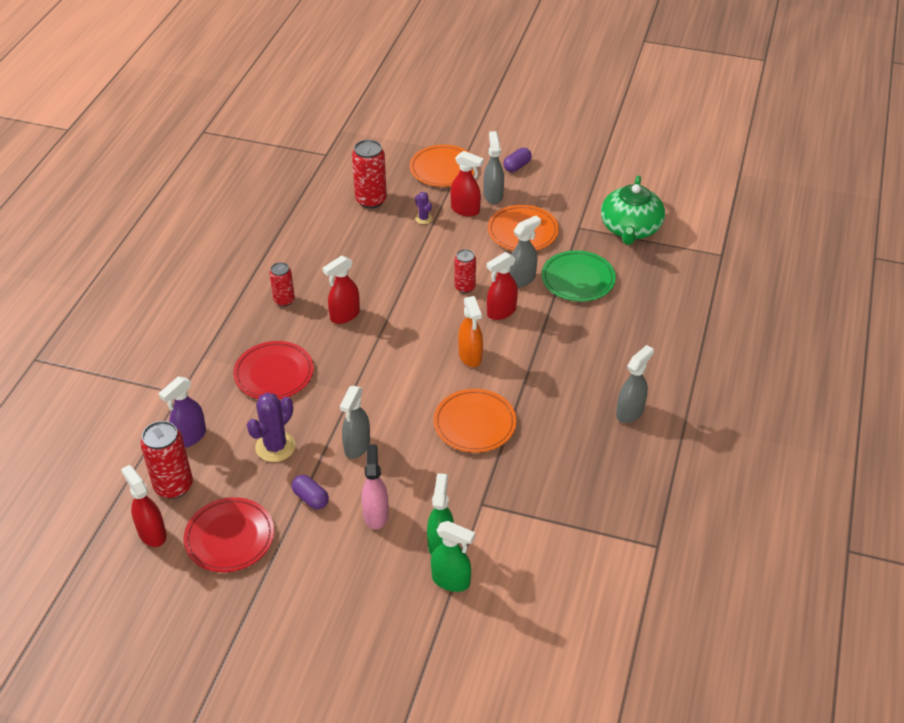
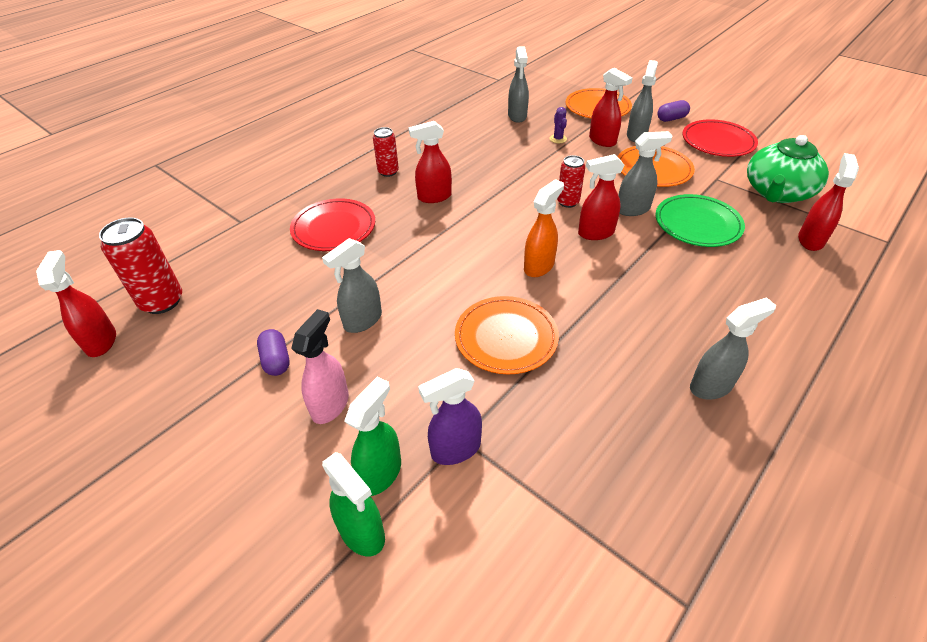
camera: 25 degrees right, 0 degrees up
(190, 437) = (215, 261): purple spray bottle -> purple spray bottle (455, 449)
(229, 537) = (165, 373): red plate -> red plate (718, 141)
(275, 447) = (283, 295): purple cactus -> none
(371, 200) = (517, 116): red can -> grey spray bottle
(470, 356) = (539, 266): orange spray bottle -> orange spray bottle turned 150 degrees counterclockwise
(666, 270) = (810, 240): none -> red spray bottle

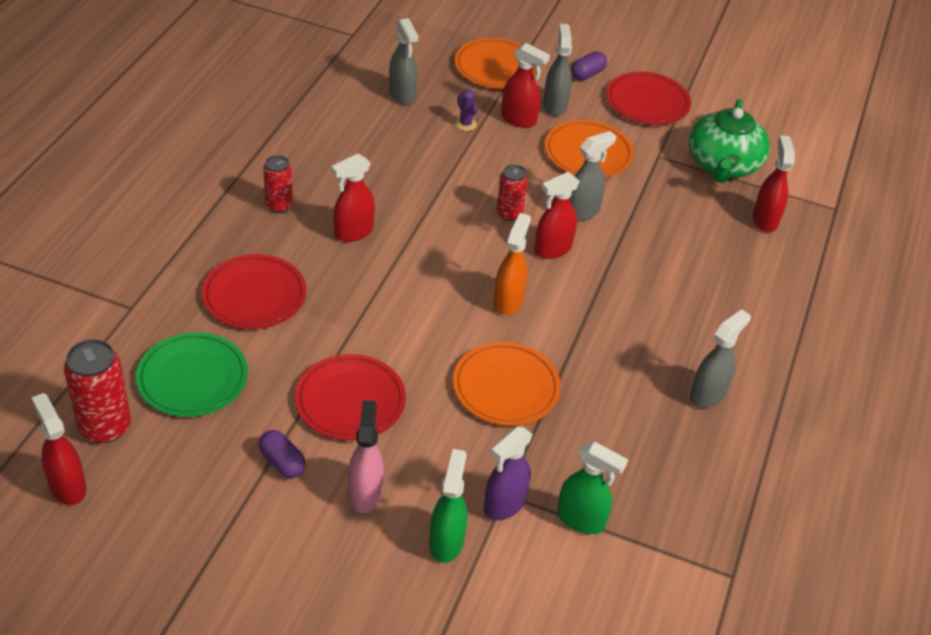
camera: 25 degrees left, 0 degrees up
(362, 321) = (350, 401): grey spray bottle -> red plate
(362, 533) = (455, 593): green spray bottle -> green spray bottle (581, 520)
(697, 224) = (653, 219): green plate -> green plate (192, 378)

